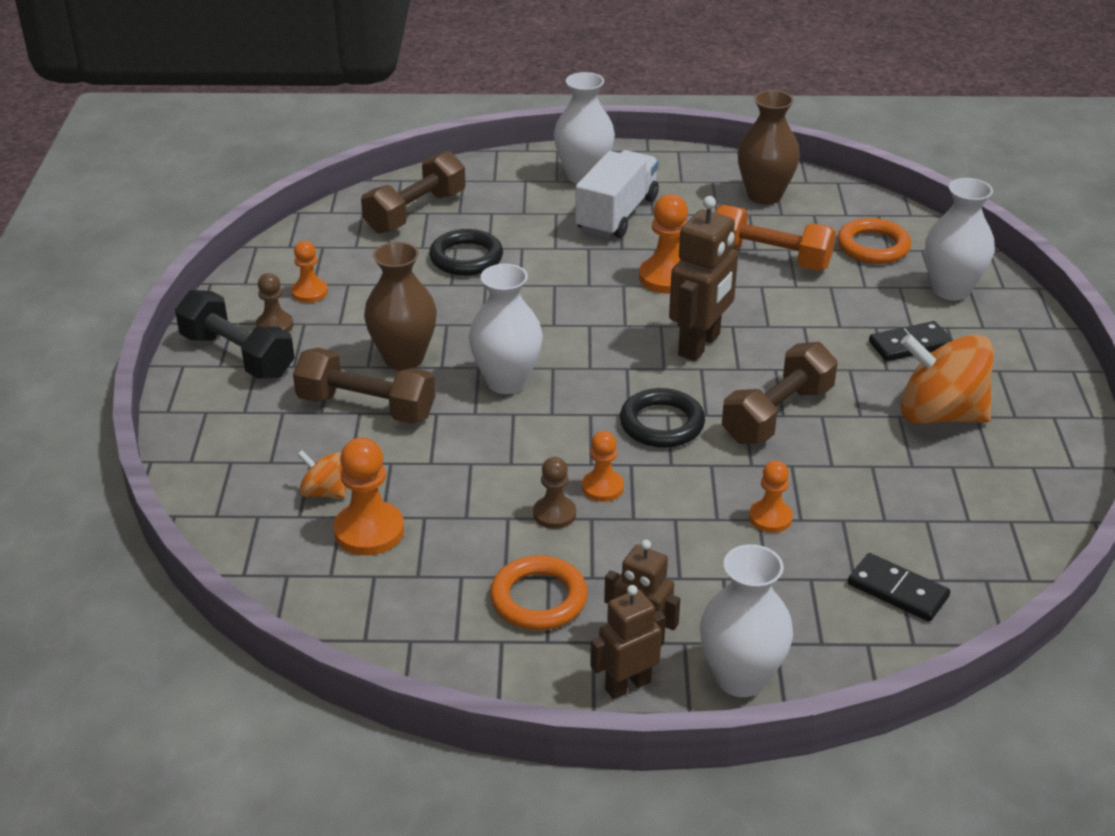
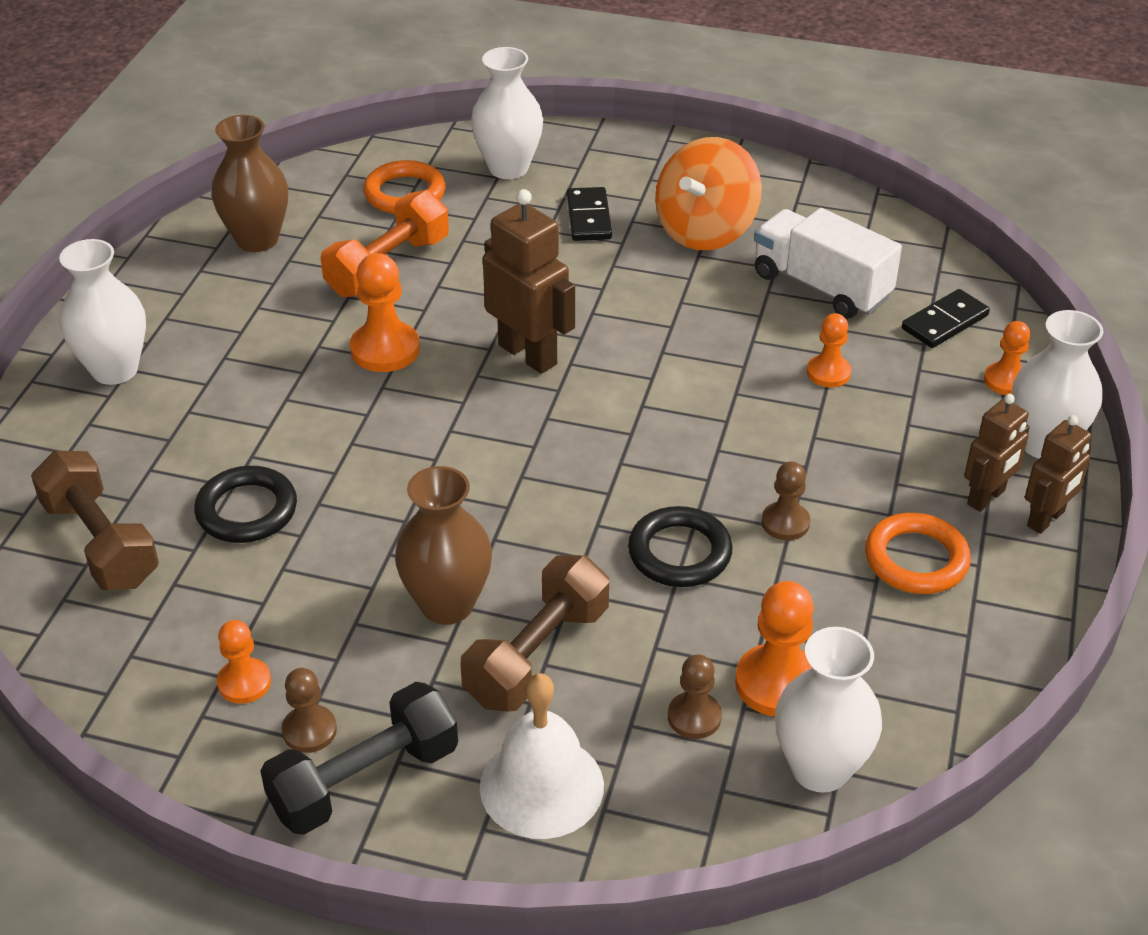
camera: 75 degrees left, 5 degrees up
(245, 430) = (541, 786): none -> white bell
(324, 492) = (694, 717): orange spinning top -> brown pawn
(506, 381) = (534, 519): white vase -> white vase (820, 769)
(602, 487) = (751, 478): orange pawn -> orange pawn (1006, 380)
(617, 214) = (225, 360): white truck -> white truck (821, 286)
(627, 685) = (1046, 519): brown robot -> brown robot turned 120 degrees counterclockwise
(661, 424) = (657, 412): black ring -> black ring (679, 553)
(777, 414) = (670, 329): brown dumbbell -> none

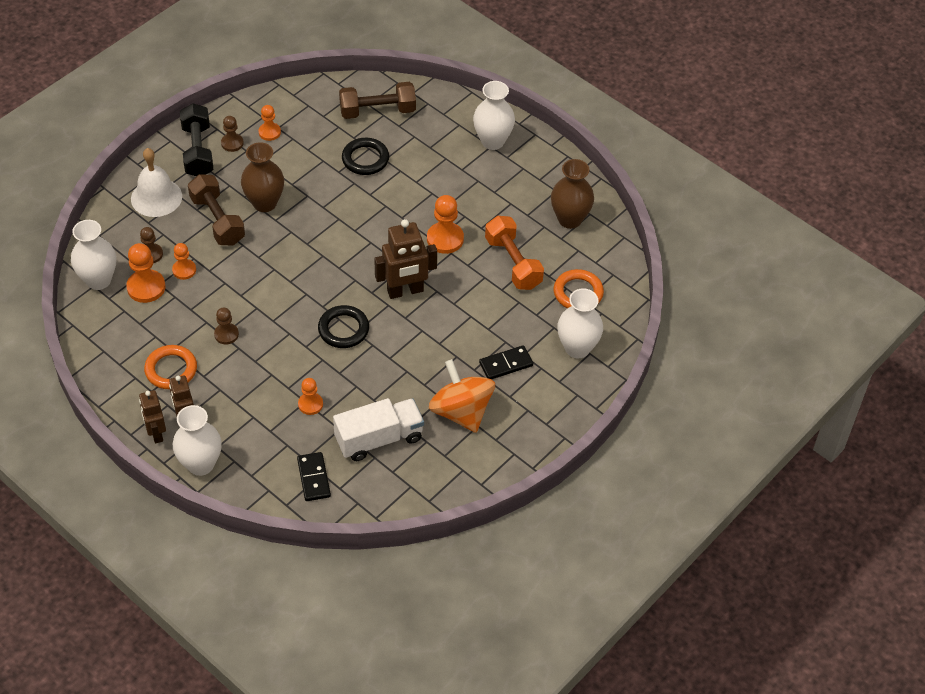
camera: 115 degrees right, 10 degrees up
(589, 217) = (506, 364): black domino -> black domino turned 45 degrees counterclockwise
(679, 553) = (237, 289): black ring -> black ring (343, 329)
(1006, 380) = (253, 477): orange pawn -> orange pawn (184, 270)

